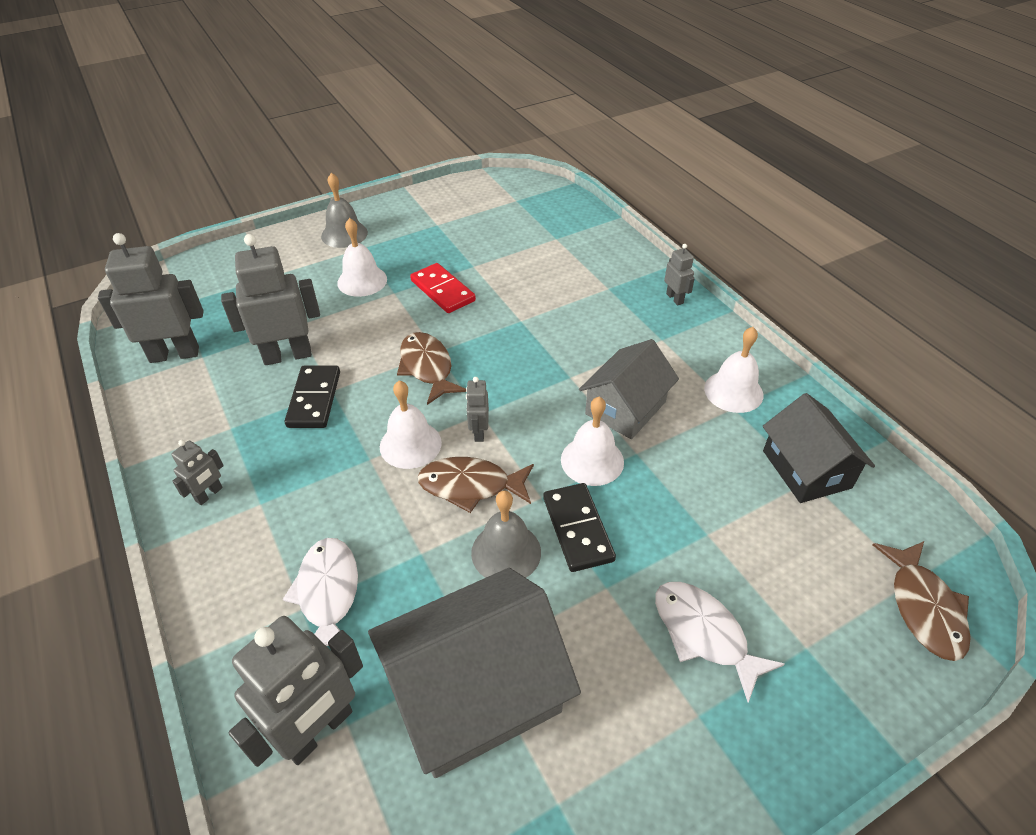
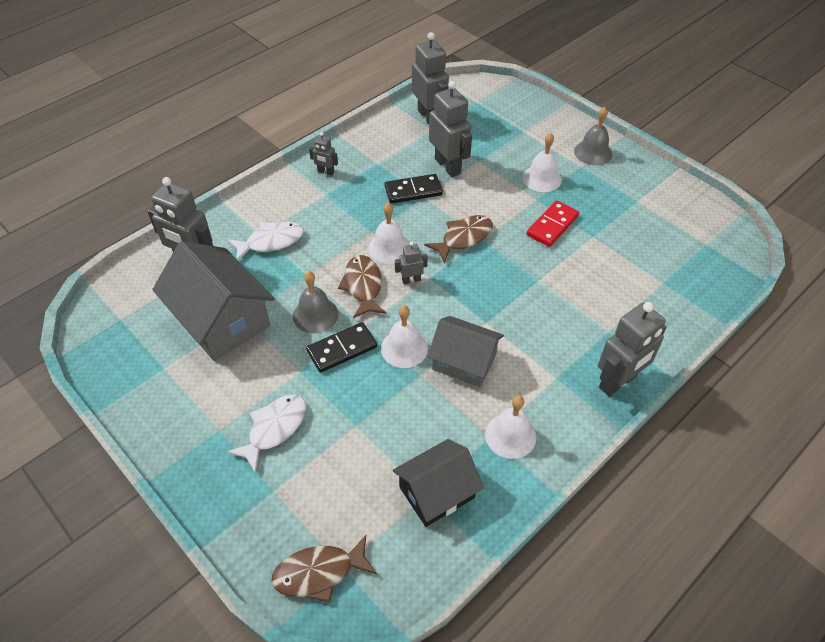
camera: 75 degrees right, 5 degrees up
(675, 298) = (618, 382): grey robot -> grey robot, size x2.03

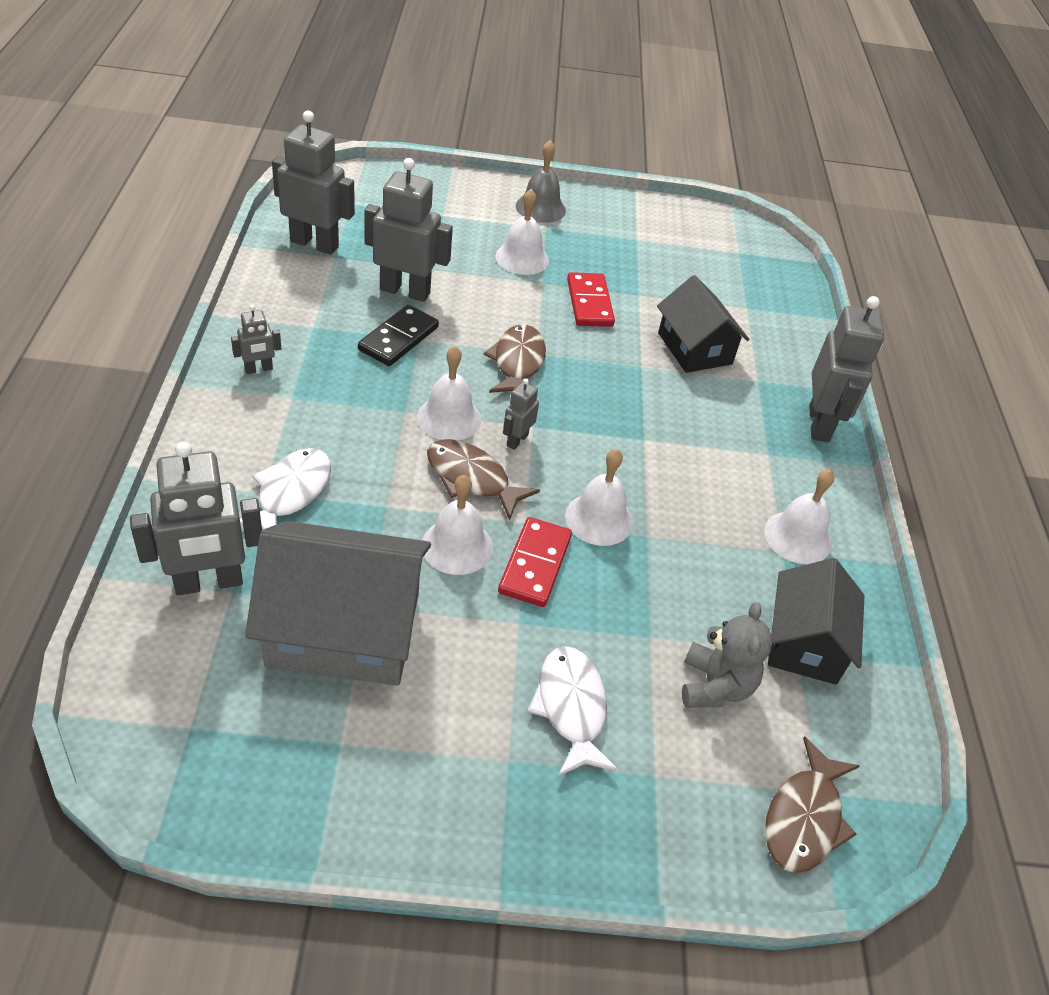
camera: 50 degrees left, 5 degrees down
(315, 315) = (457, 546): grey bell -> white bell
(342, 349) = (534, 564): black domino -> red domino
(357, 474) = (715, 686): none -> grey teddy bear
(464, 362) = (672, 493): grey house -> none
(588, 288) = (694, 348): none -> black house

